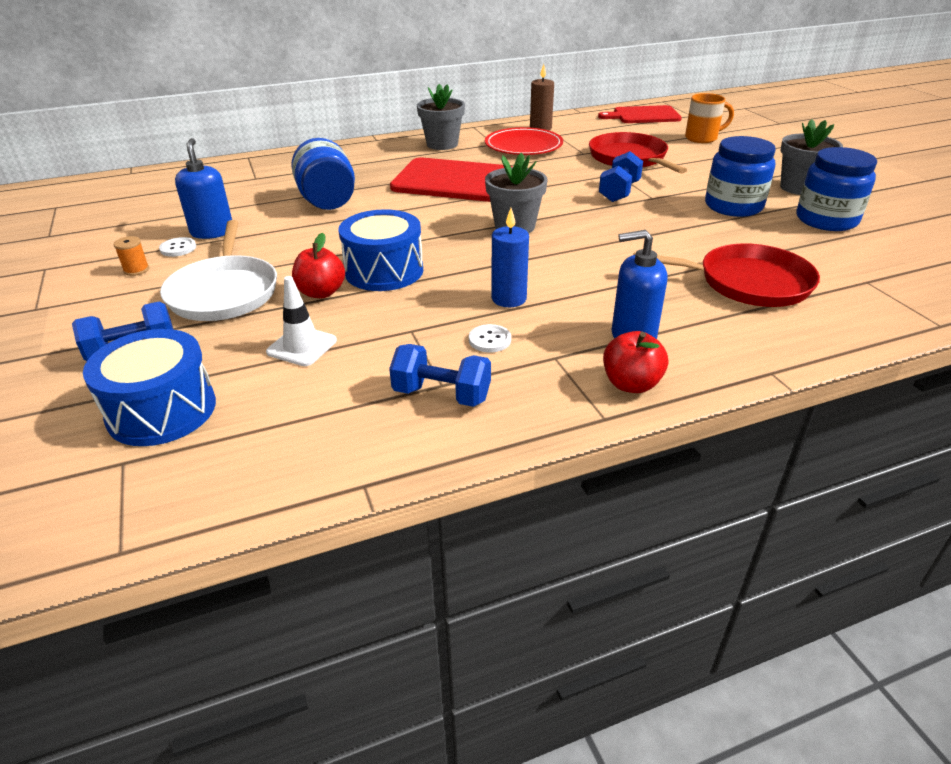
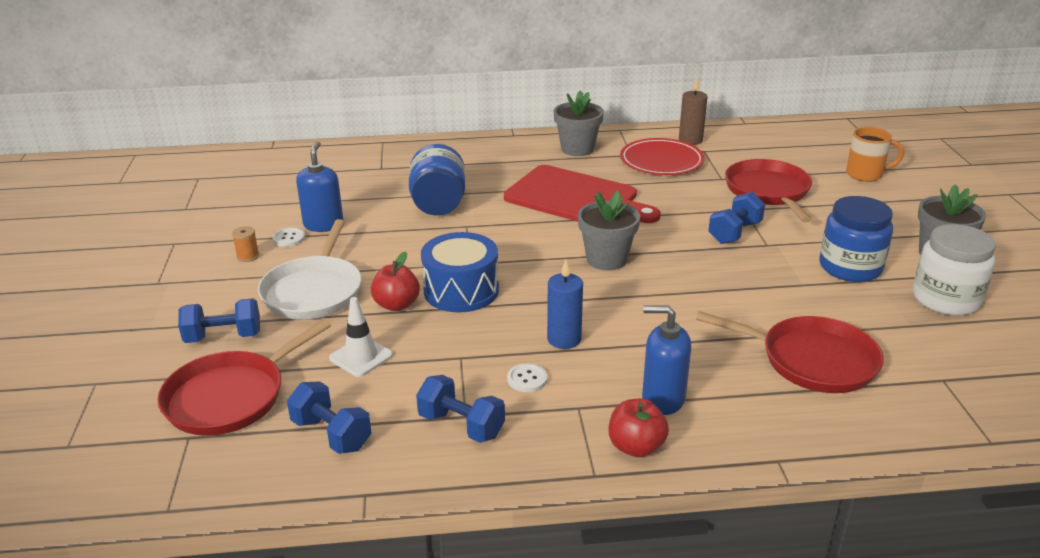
camera: 15 degrees right, 5 degrees down
(162, 410) = (230, 397): blue drum -> red pan
(299, 429) = (331, 434): none -> blue dumbbell
(643, 115) = (814, 136): red cutting board -> none
(826, 220) = (945, 299): blue jar -> white jar

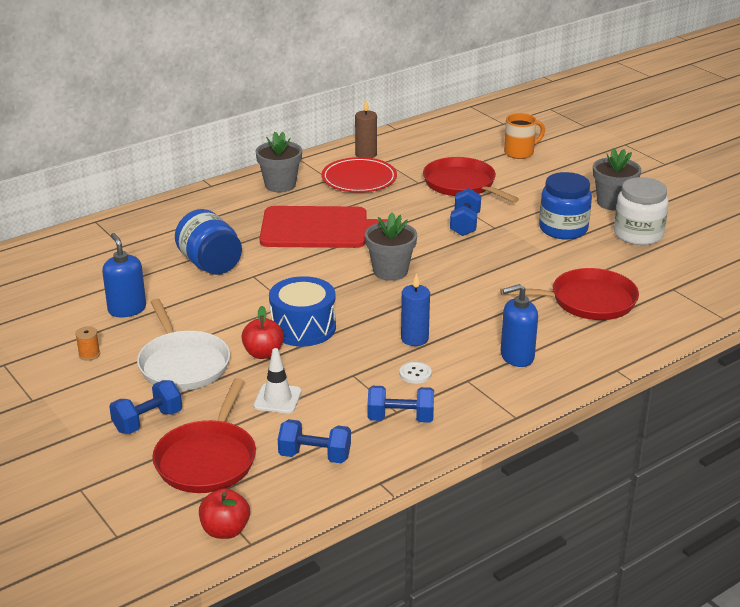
camera: 30 degrees left, 0 degrees up
(289, 238) = (109, 329): white button -> none
(636, 447) = (526, 391): red apple -> red apple (225, 530)

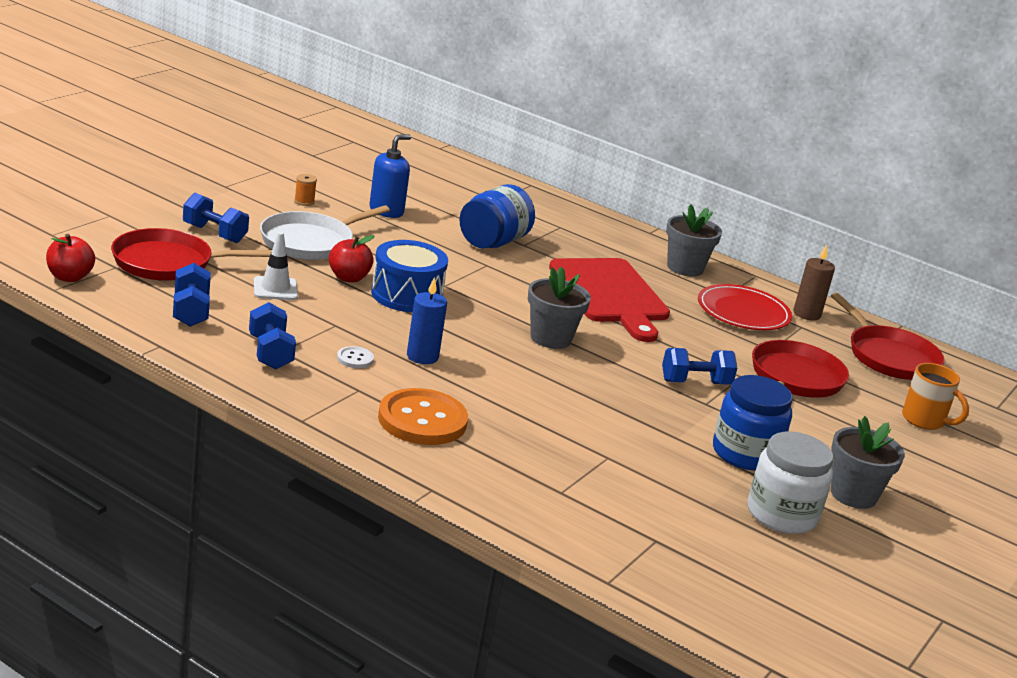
camera: 65 degrees right, 5 degrees down
(516, 356) = (422, 420): blue soap dispenser -> orange button
(588, 301) = (577, 471): red pan -> red pan (889, 357)

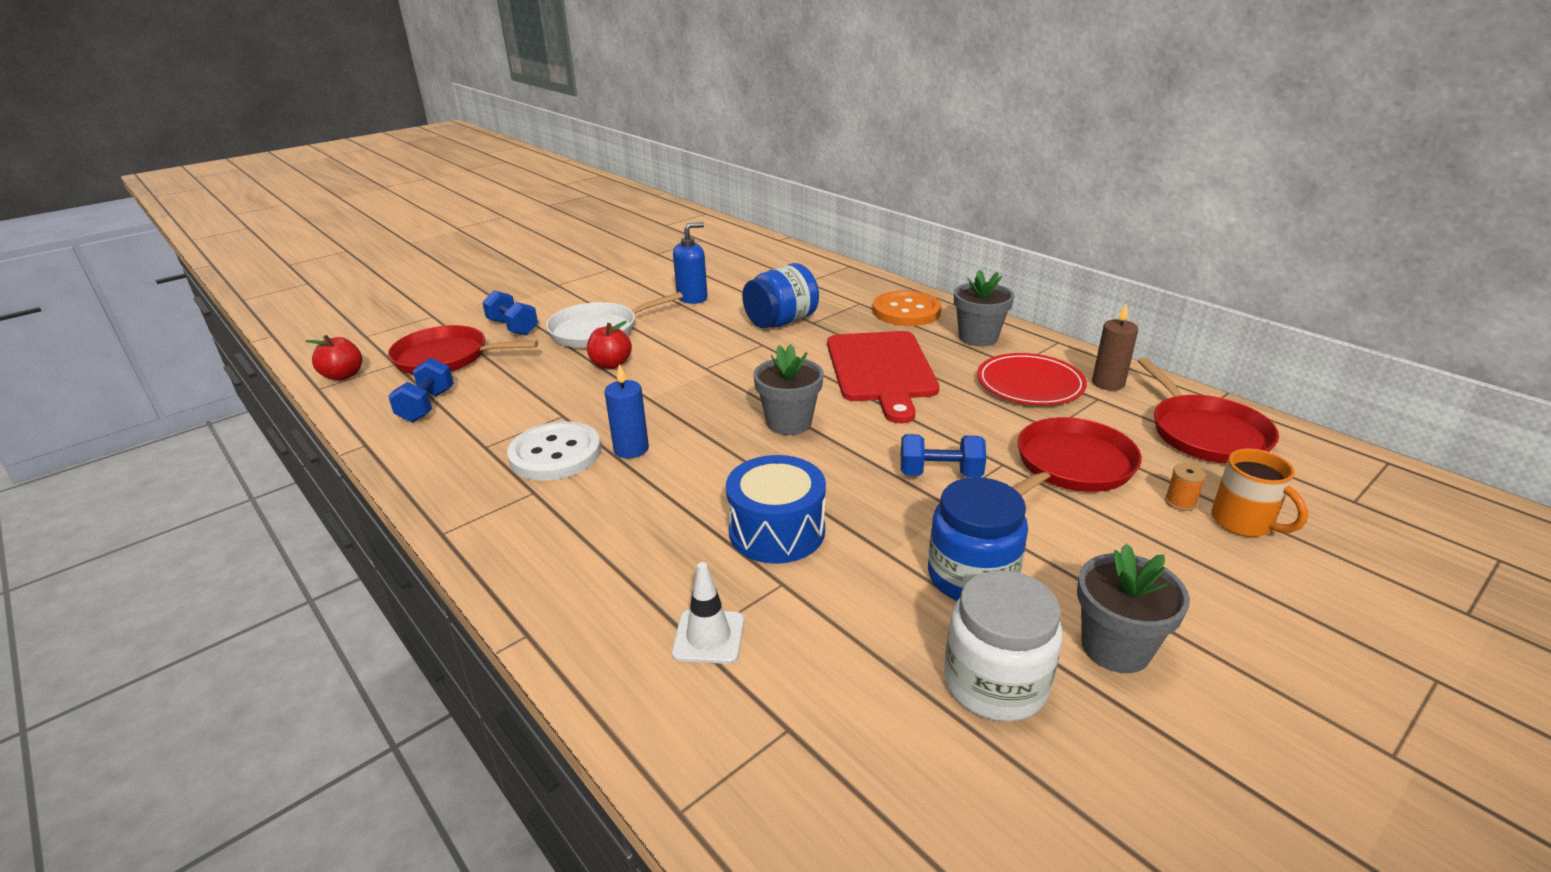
camera: 20 degrees right, 5 degrees up
(270, 353) = (470, 449): blue dumbbell -> none
(275, 289) = (529, 379): white traffic cone -> white traffic cone (708, 637)
(304, 201) = (619, 294): orange spool -> orange spool (1180, 502)
(355, 359) = (555, 454): white button -> white button, size x2.31
(406, 295) = (658, 380): blue drum -> blue drum (777, 531)
(422, 420) = (579, 531): orange button -> orange button (906, 311)

